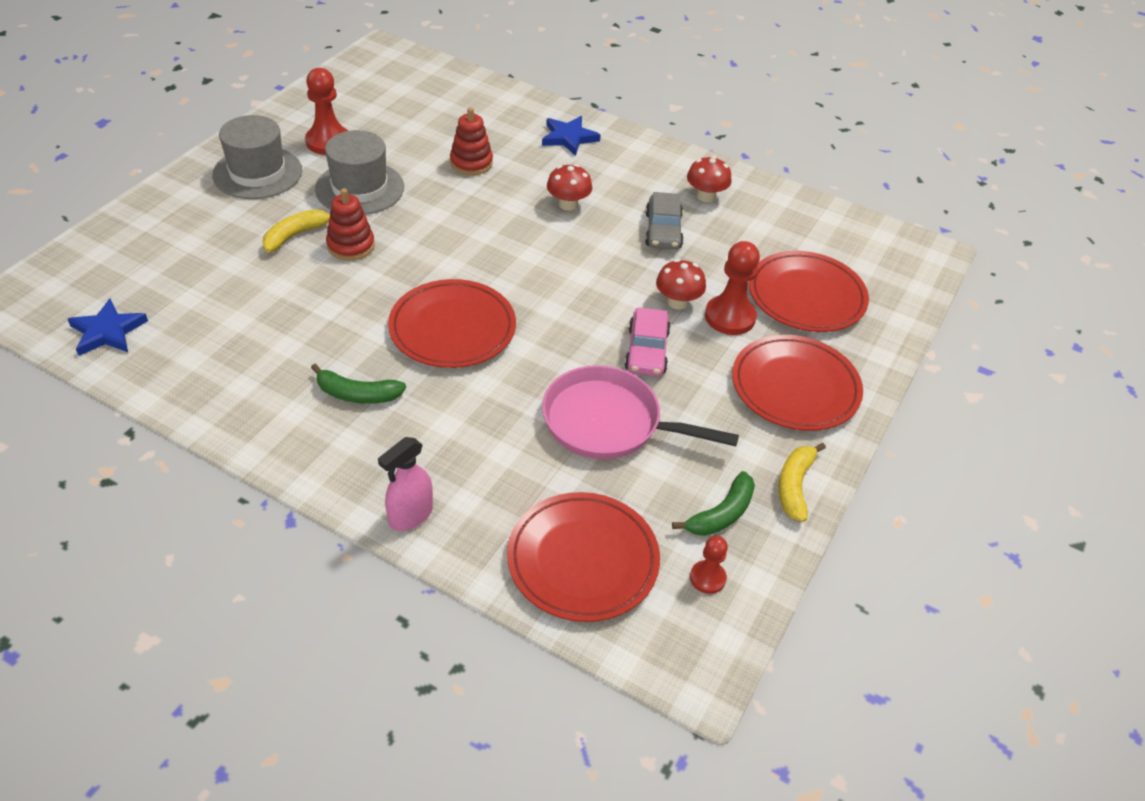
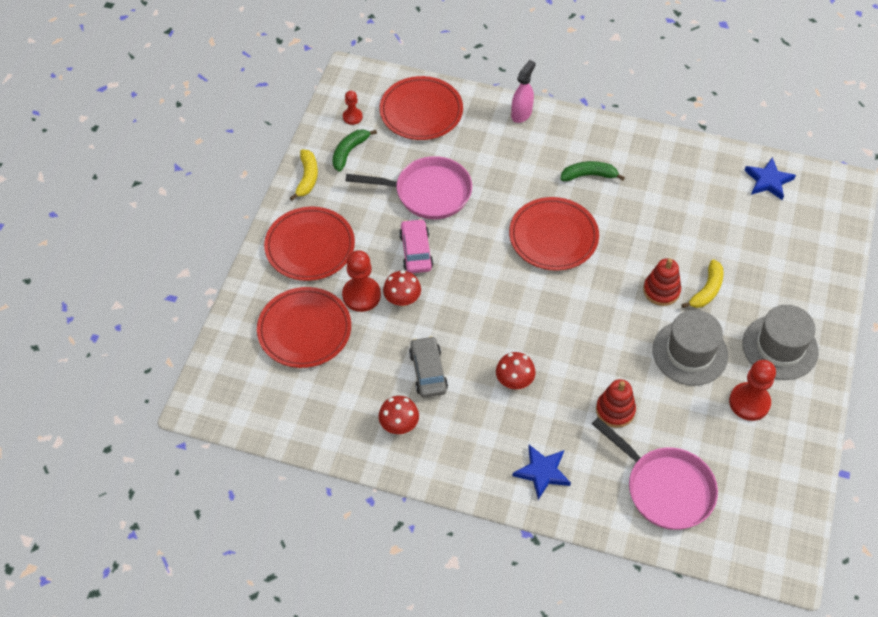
camera: 170 degrees right, 10 degrees up
(456, 107) = (665, 488): none -> pink pan

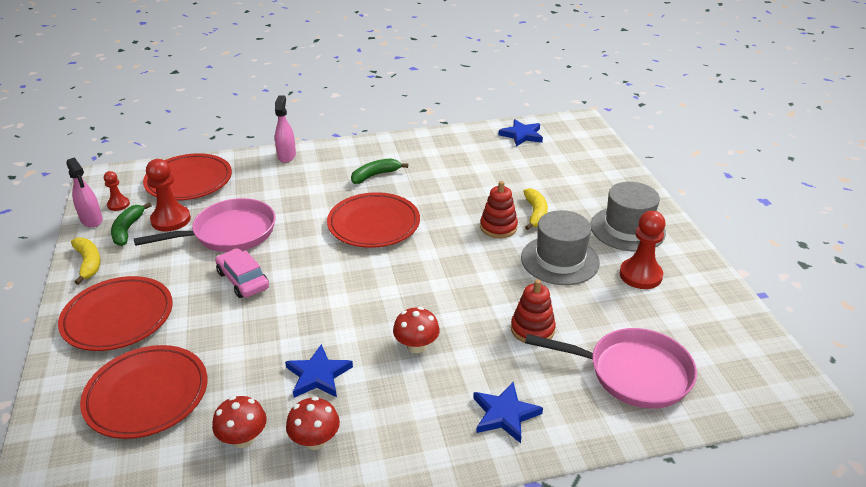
camera: 30 degrees left, 20 degrees down
(325, 127) = (91, 220): none -> pink spray bottle
(361, 295) = (201, 337): red pawn -> red pawn (171, 220)
(402, 299) = (251, 324): red mushroom -> red mushroom (243, 439)
(428, 371) = (318, 375): grey car -> blue star

